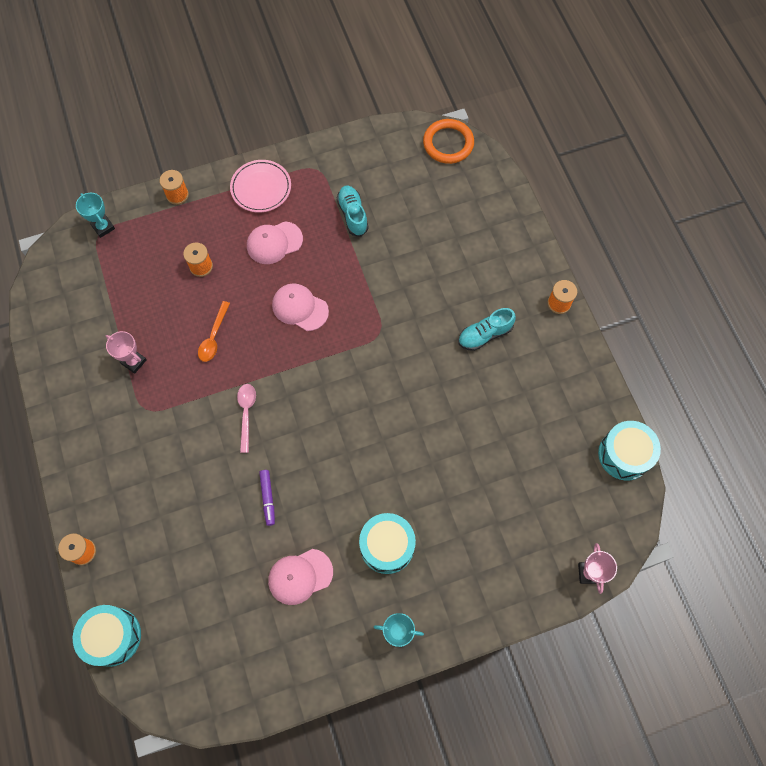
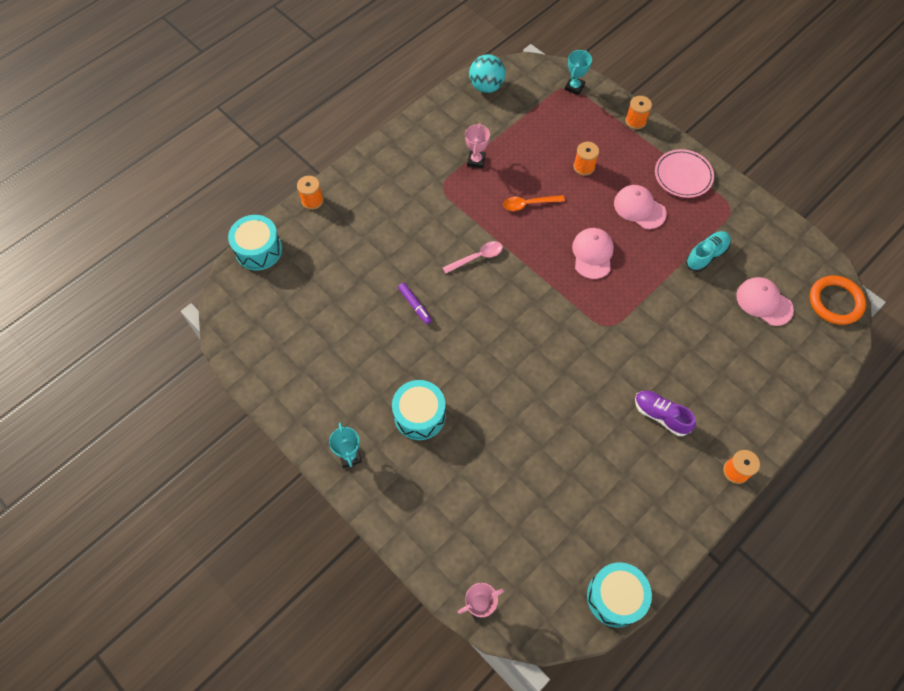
camera: 65 degrees right, 5 degrees down
(48, 308) = (486, 86): none -> turquoise ball
(268, 498) = (415, 305): purple marker -> purple marker turned 90 degrees counterclockwise
(300, 576) = (362, 358): pink cap -> pink cap (764, 302)
(484, 335) = (660, 415): turquoise shoe -> purple shoe

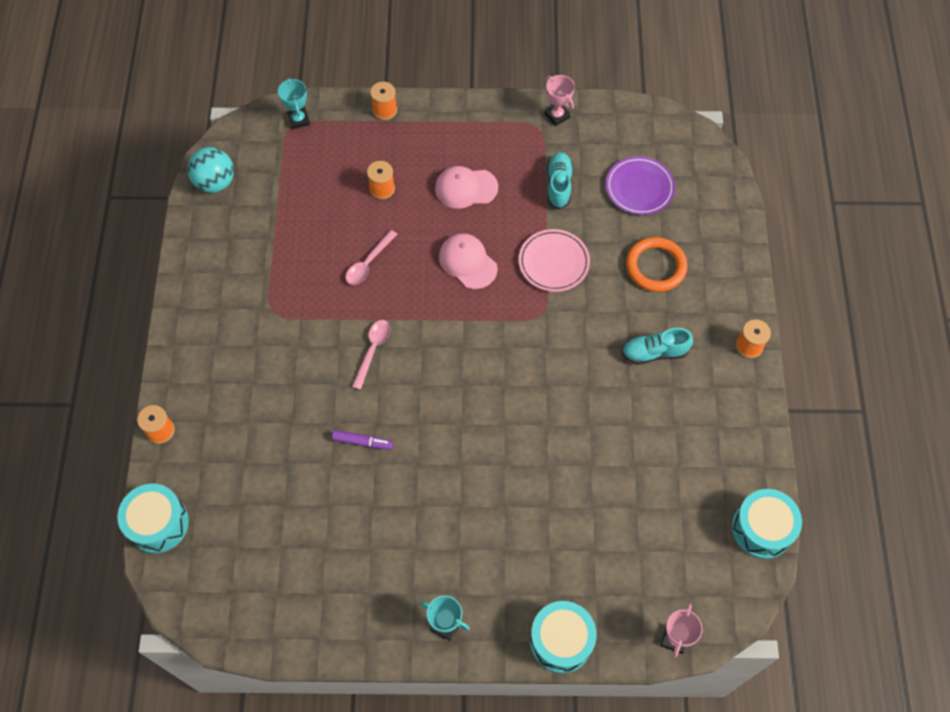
camera: 45 degrees left, 0 degrees up
(419, 415) = (467, 533): turquoise drum -> turquoise drum (561, 640)
(476, 161) = (279, 261): pink trophy -> pink trophy (557, 115)
(529, 204) = (368, 263): orange spoon -> pink spoon
(660, 415) = (654, 352): purple shoe -> turquoise shoe
(683, 175) = (473, 129): pink plate -> pink plate (553, 262)
(764, 302) = (639, 188): pink cap -> purple plate
(835, 302) = (689, 142): orange ring -> orange ring (655, 266)

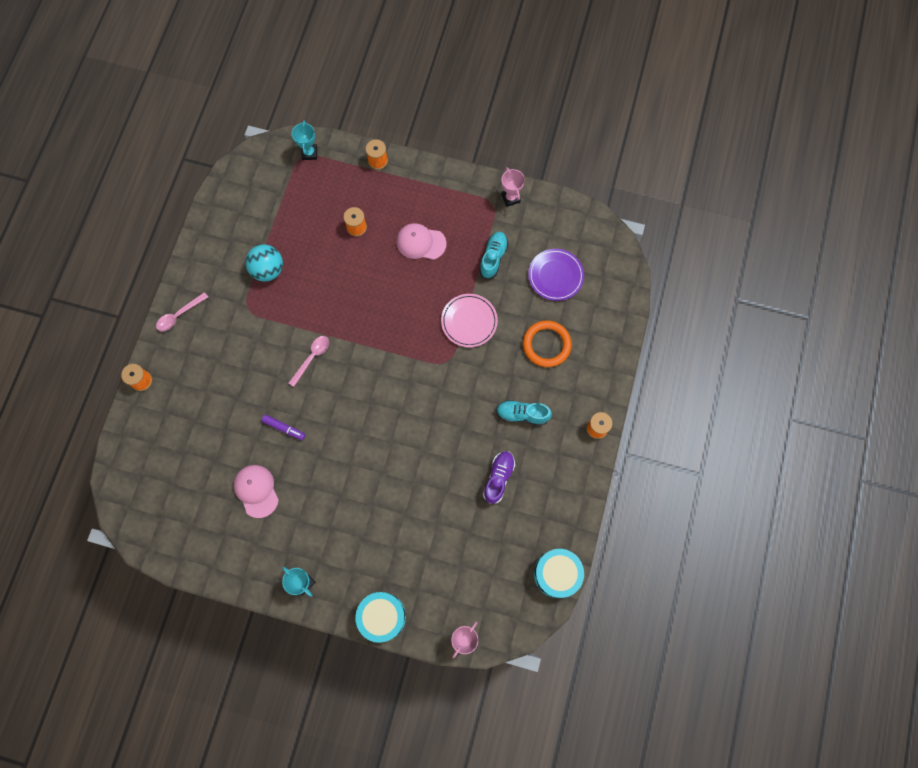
camera: 15 degrees right, 10 degrees up
(158, 523) = (122, 451): turquoise drum -> none
(215, 182) = (232, 191): turquoise ball -> turquoise ball (268, 270)
(368, 263) = (329, 286): pink spoon -> pink spoon (179, 315)
(467, 262) = (403, 304): pink cap -> pink cap (256, 491)
(651, 433) = (498, 478): none -> purple shoe

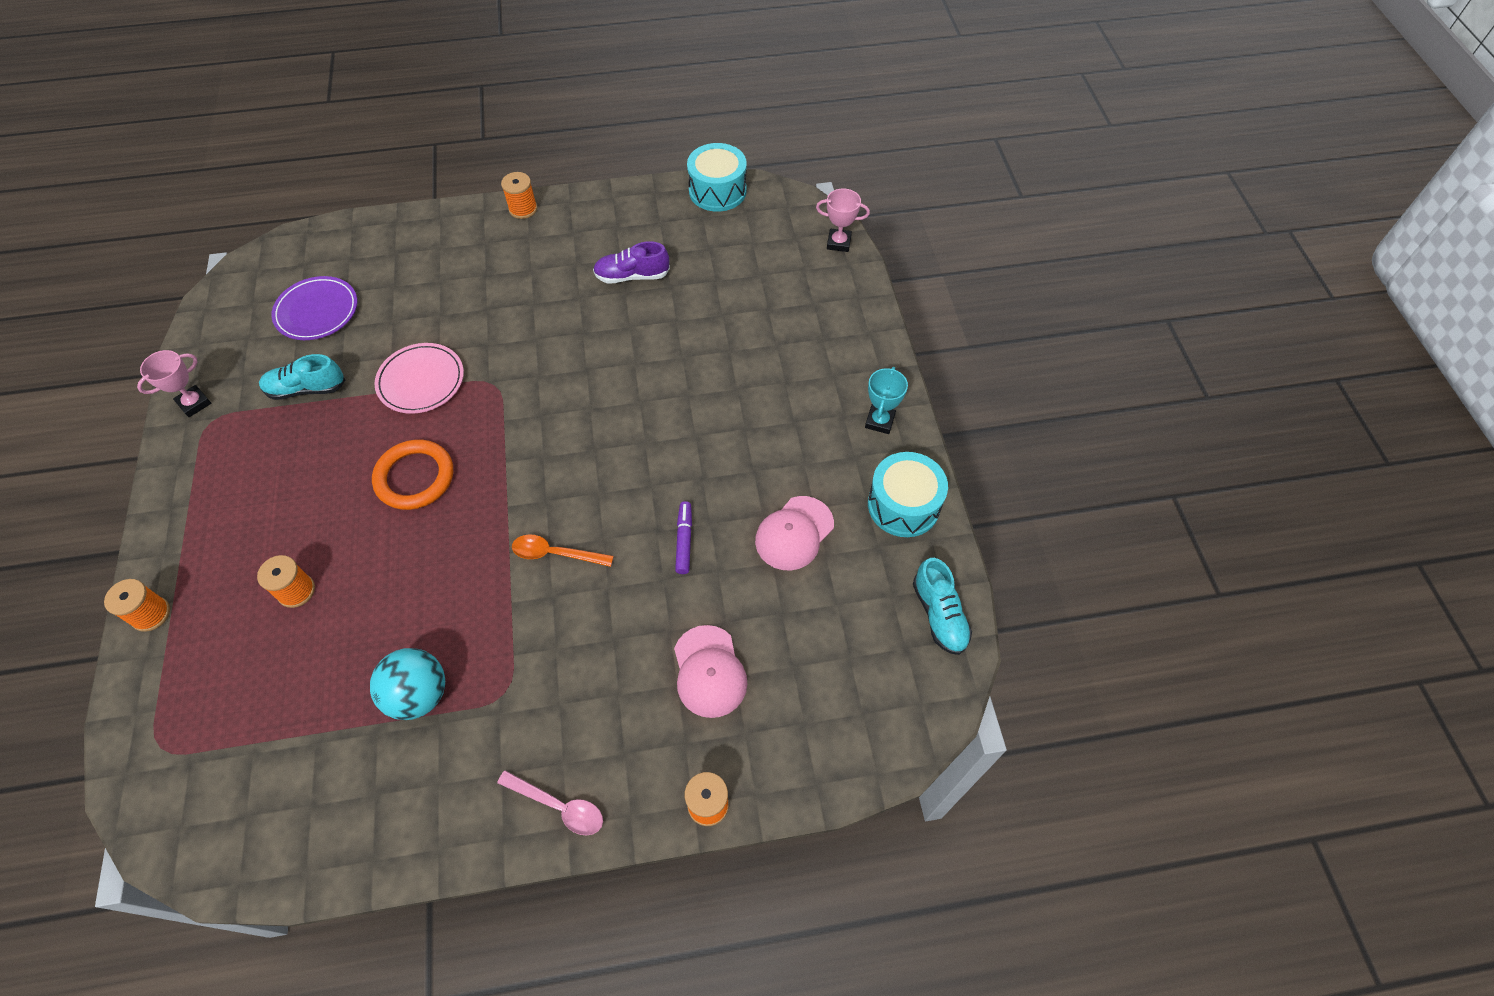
camera: 115 degrees left, 15 degrees down
(309, 153) = (150, 738): turquoise trophy -> none
(312, 358) = (555, 553): pink spoon -> orange spoon
(382, 616) = (866, 324): turquoise drum -> turquoise drum (903, 505)
(420, 242) = (303, 488): pink cap -> pink cap (709, 671)
(522, 414) = (536, 281): turquoise shoe -> turquoise shoe (939, 615)
(546, 345) = (427, 288): orange ring -> orange ring (415, 477)

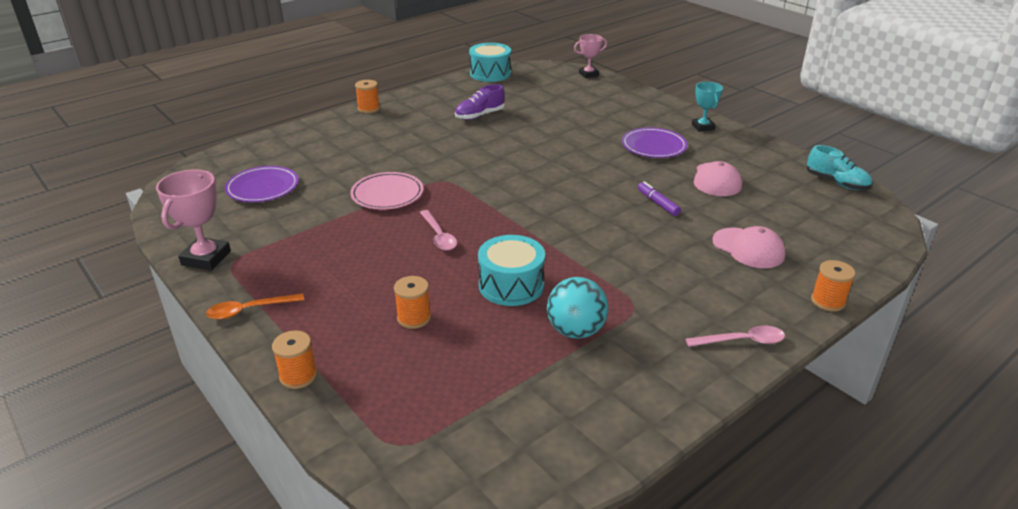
camera: 30 degrees left, 25 degrees down
(194, 403) = (206, 258): pink trophy -> pink trophy, size x1.53
(306, 389) = (299, 223): turquoise shoe -> none
(415, 477) = (439, 236): orange ring -> pink spoon
(555, 553) = (584, 235): orange spoon -> orange spoon (249, 310)
(780, 431) = (653, 146): none -> purple plate
(903, 505) = (759, 151): turquoise drum -> turquoise drum (511, 285)

